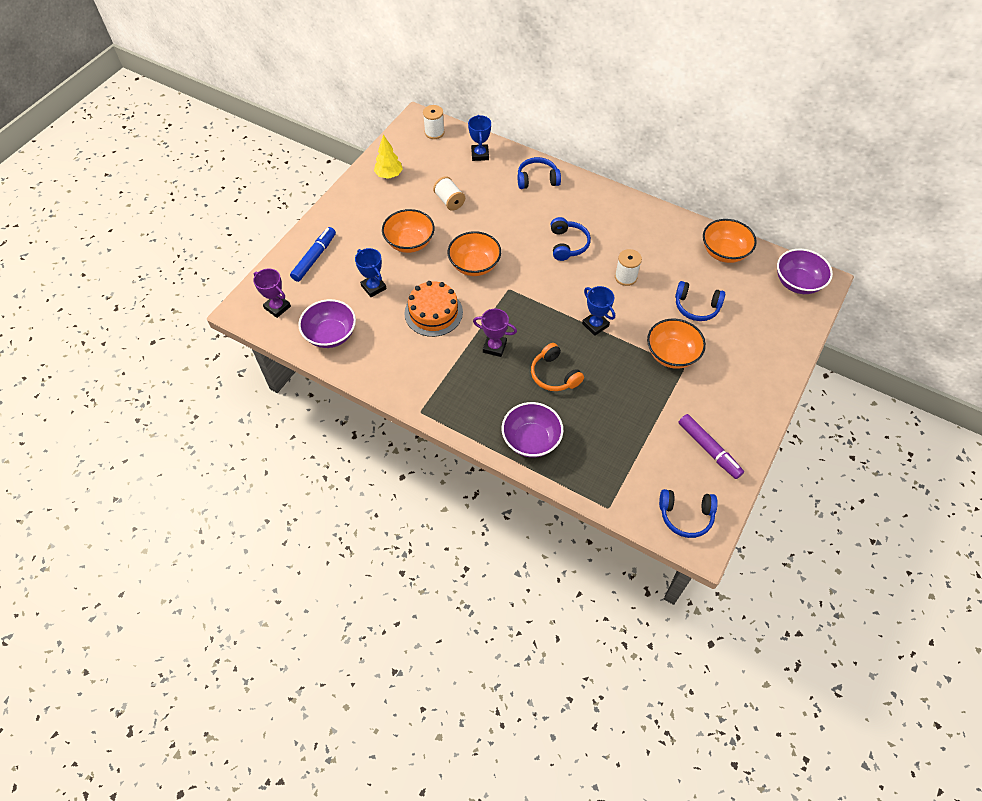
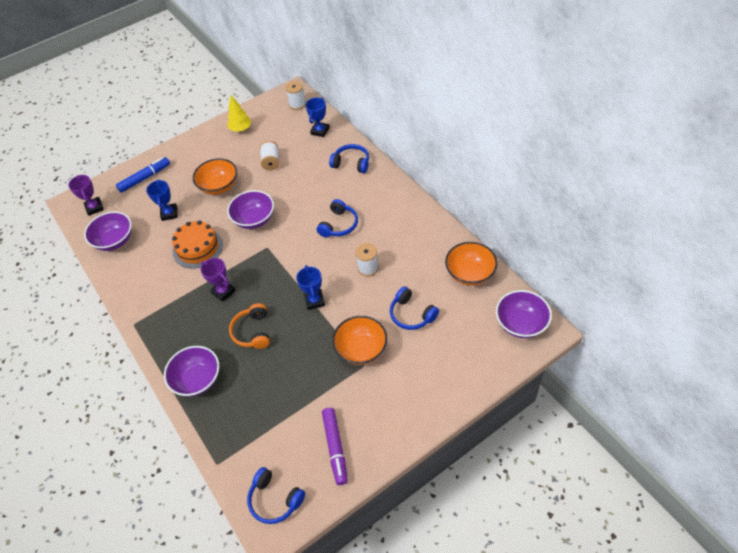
camera: 30 degrees right, 5 degrees down
(474, 265) = (254, 219): orange bowl -> purple bowl

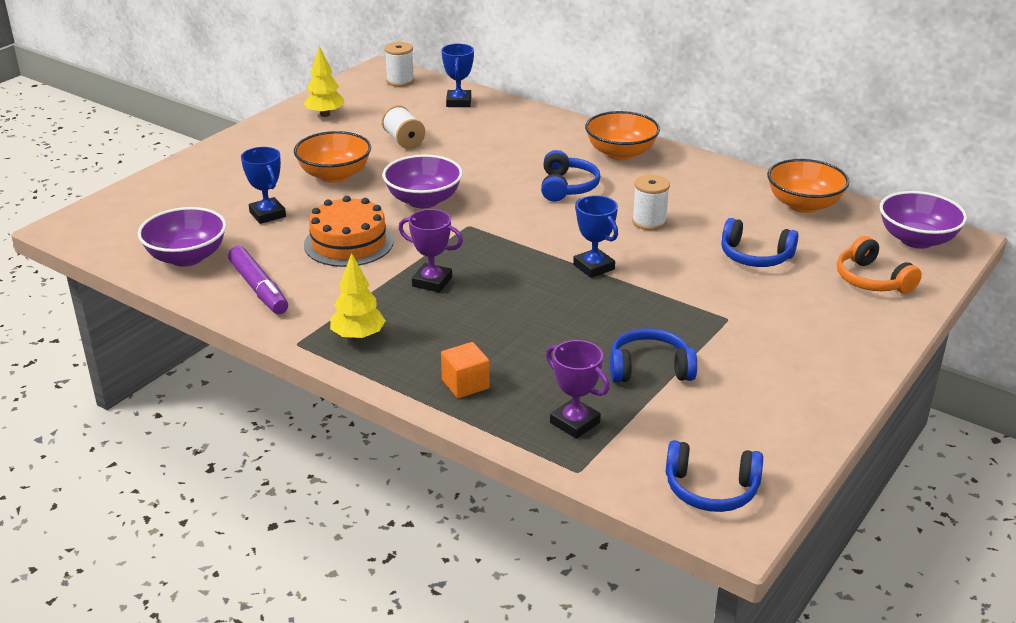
camera: 25 degrees left, 20 degrees down
(94, 208) = (119, 227): purple trophy -> purple trophy (575, 423)
(145, 178) = (192, 183): blue marker -> none
(165, 327) = (358, 337): none -> yellow tree
(197, 380) = (465, 384): purple bowl -> orange cube
(252, 332) = (518, 315): orange headphones -> orange headphones (871, 280)
(335, 448) = (759, 411): purple marker -> purple marker (258, 288)
(351, 163) = (535, 126): blue headphones -> blue headphones (649, 368)
(361, 349) = (710, 303): orange bowl -> orange bowl (620, 153)

